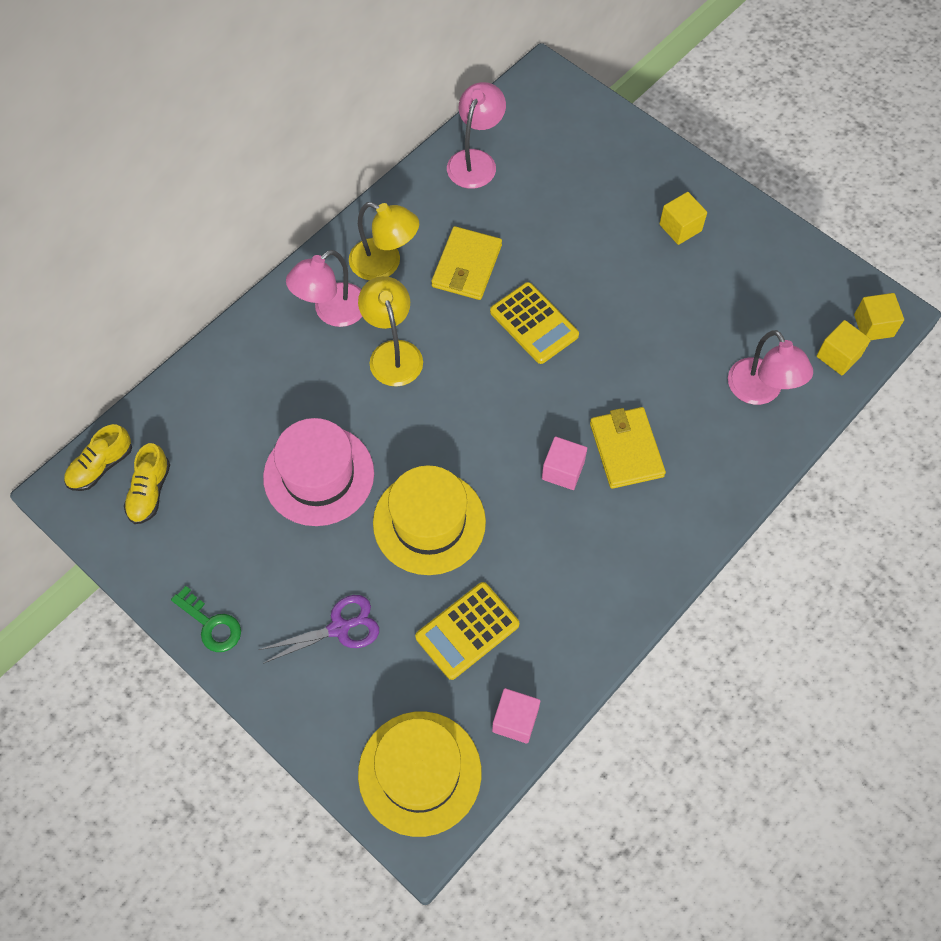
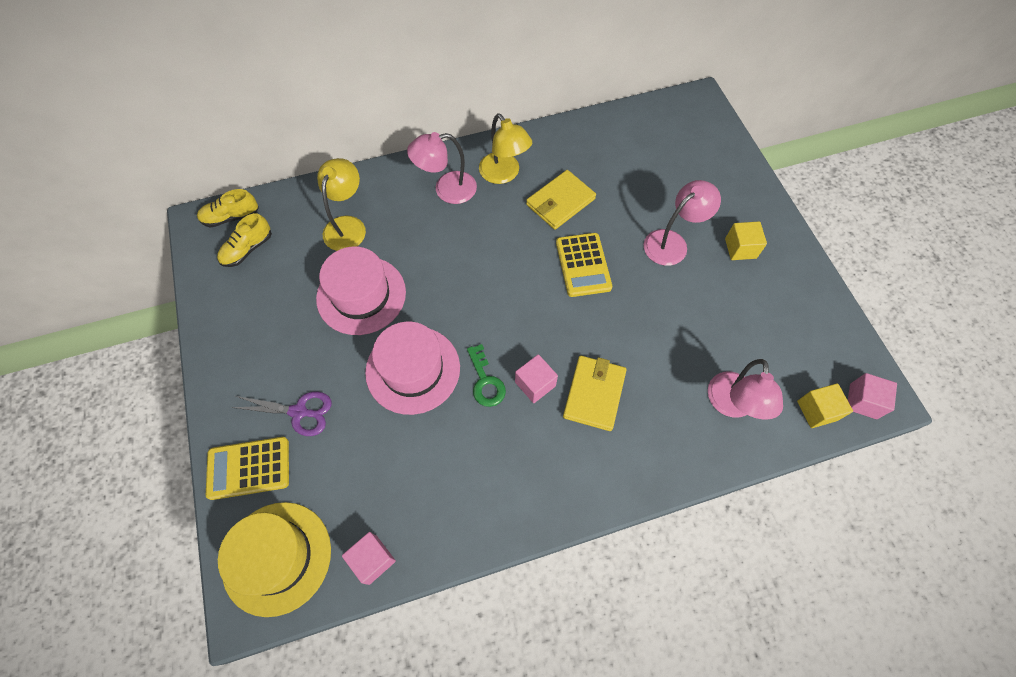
camera: 30 degrees right, 0 degrees up
(211, 624) = (219, 360): green key -> green key (485, 381)
(393, 353) = (469, 237): yellow lamp -> yellow lamp (347, 225)
(429, 522) = (413, 369): yellow hat -> pink hat
(467, 631) = (385, 467): yellow calculator -> yellow calculator (249, 468)
(475, 160) = (613, 134): pink lamp -> pink lamp (672, 242)
(873, 325) = (863, 401): yellow cube -> pink cube

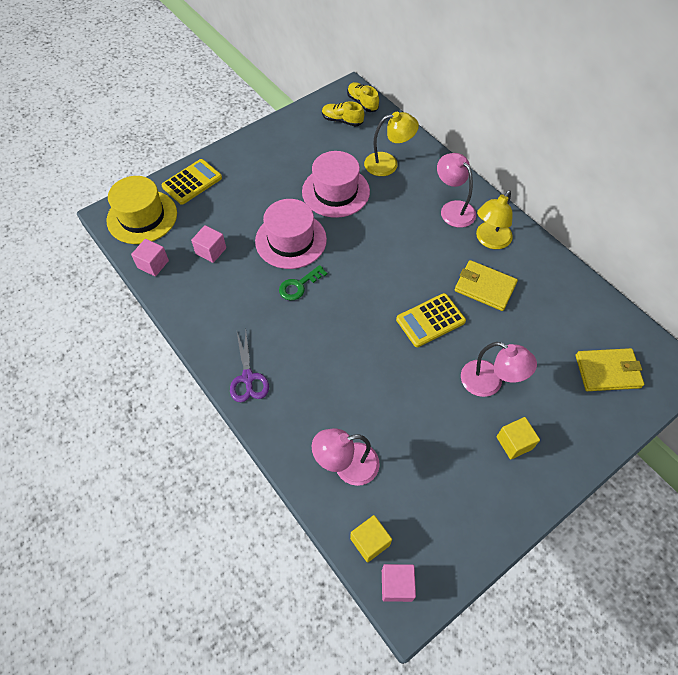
camera: 70 degrees right, 5 degrees down
(249, 468) = (192, 182): yellow calculator -> yellow calculator turned 75 degrees clockwise
(299, 412) = (237, 191): purple scissors -> purple scissors (248, 378)
(535, 384) = (309, 317): pink cube -> pink cube (211, 251)
(594, 394) = (316, 359): yellow wallet -> yellow wallet (607, 371)

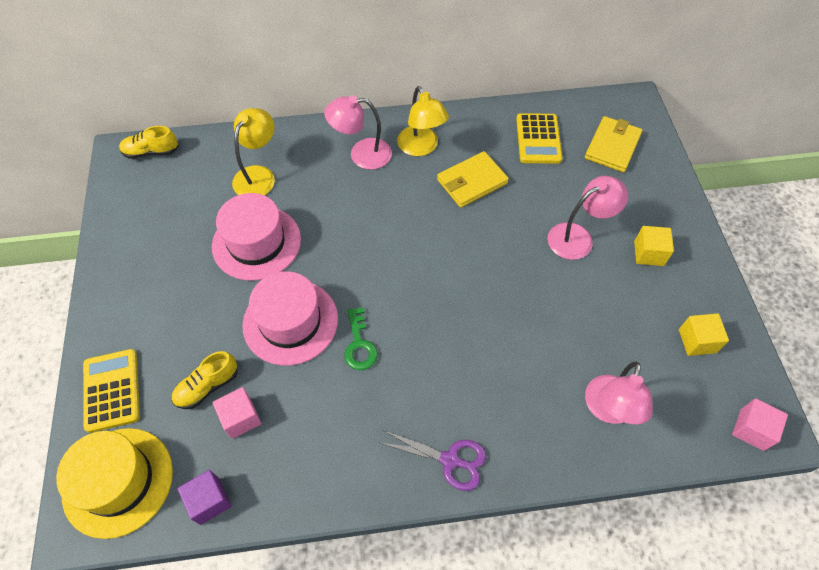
camera: 60 degrees left, 0 degrees up
(153, 264) = (209, 501): pink cube -> purple cube
(342, 120) = (159, 184): yellow shoe -> yellow shoe (207, 386)
(370, 542) = (699, 431): yellow cube -> yellow cube (697, 341)
(430, 320) = (482, 246): yellow calculator -> yellow calculator (538, 139)

